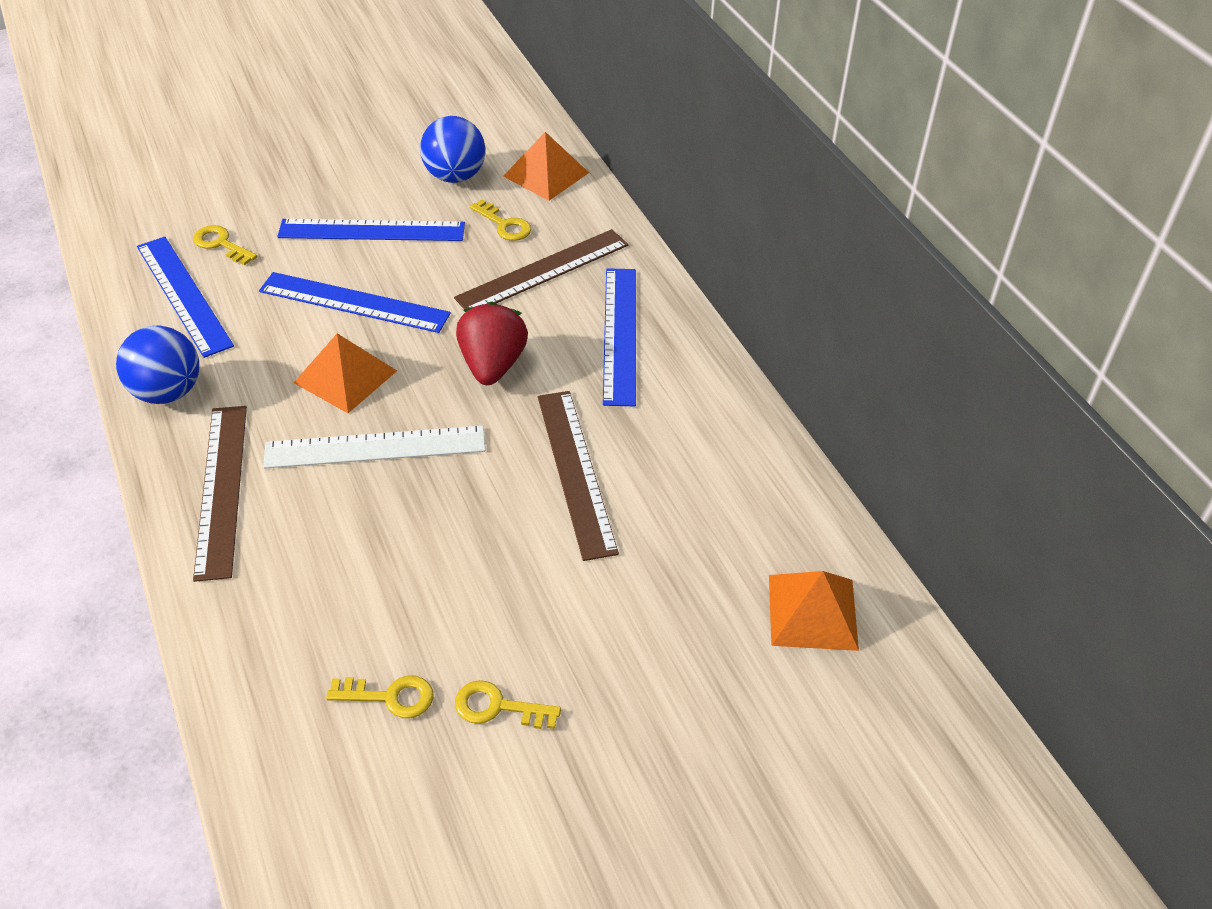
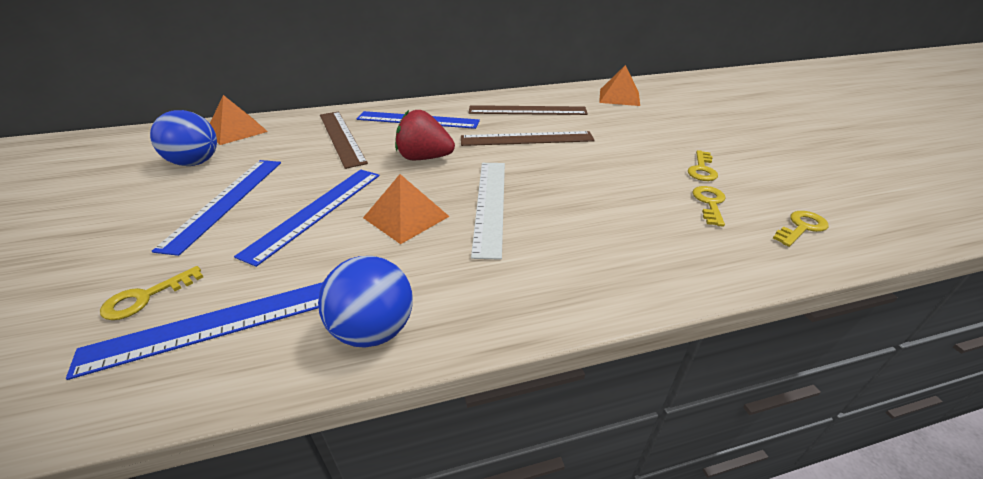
camera: 80 degrees left, 10 degrees down
(221, 489) = (522, 284): brown ruler -> brown ruler (527, 110)
(504, 225) = (278, 147): yellow key -> yellow key (801, 227)

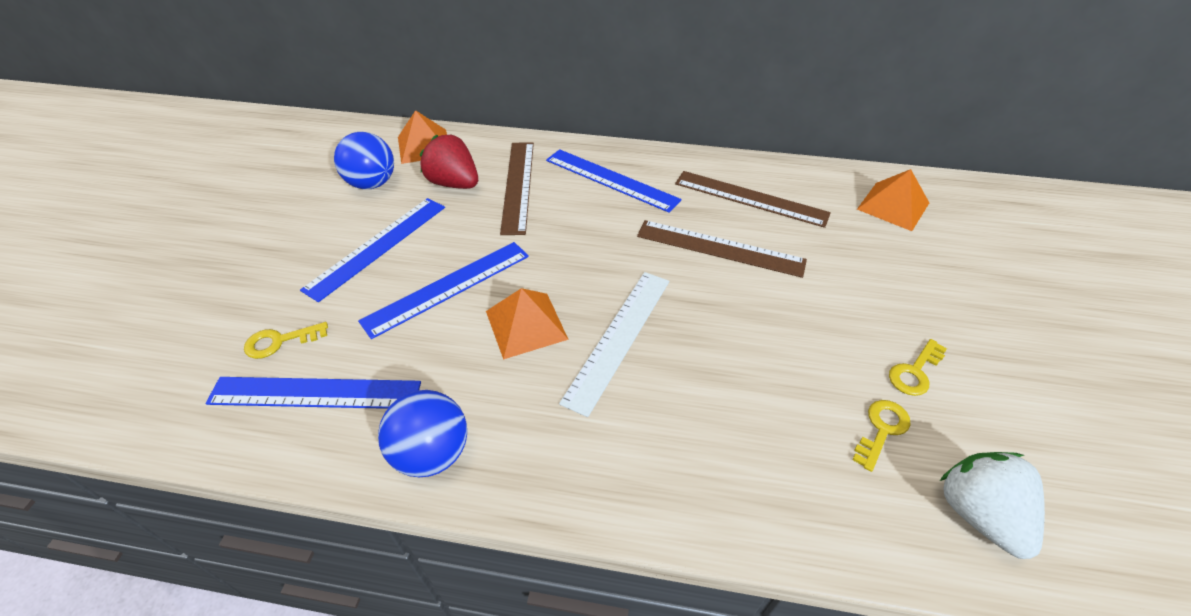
camera: 25 degrees right, 10 degrees up
(424, 158) = (587, 244): red strawberry -> red strawberry (454, 183)
(801, 227) = (978, 514): yellow key -> white strawberry

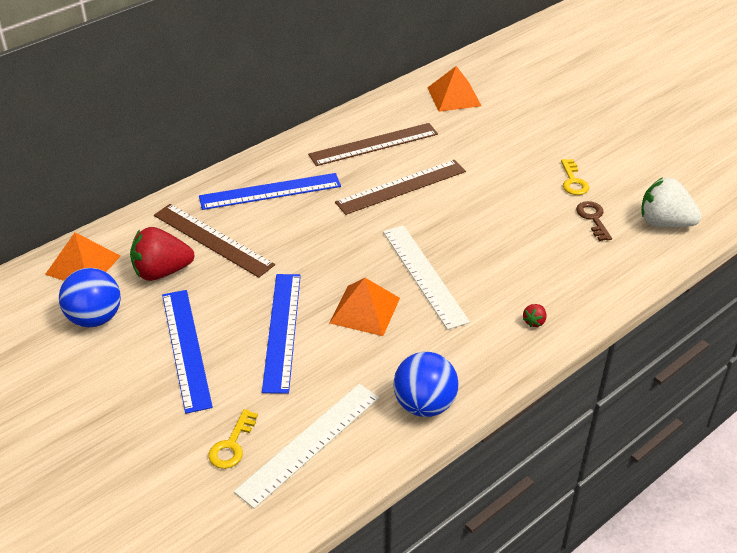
camera: 50 degrees left, 5 degrees down
(315, 393) = (309, 443): blue ruler -> white ruler
(648, 477) = (534, 321): none -> red strawberry
(881, 430) = (593, 218): yellow key -> brown key

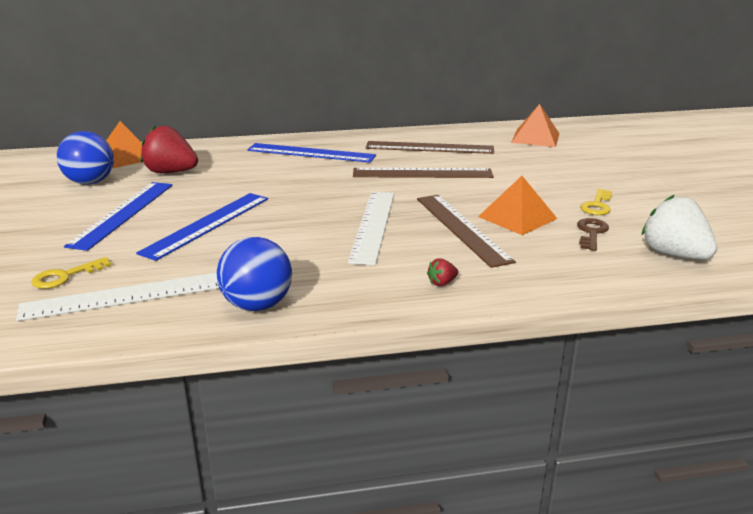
camera: 30 degrees right, 15 degrees down
(212, 239) = (231, 166): brown ruler -> brown ruler (461, 228)
(365, 310) = (291, 232): orange pyramid -> orange pyramid (517, 217)

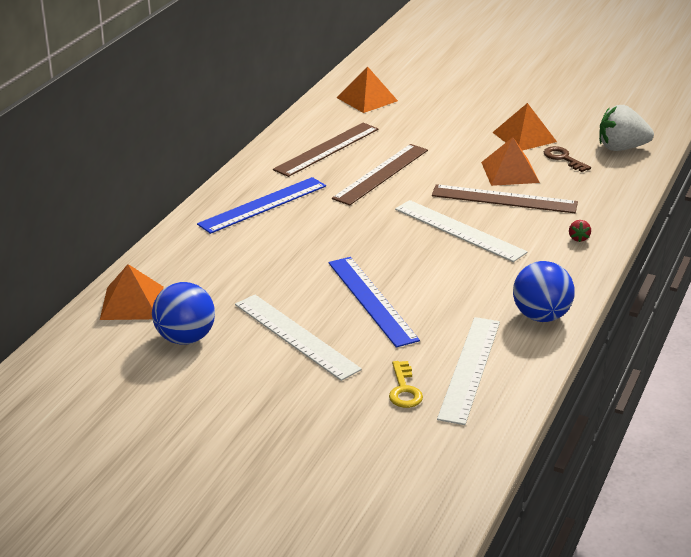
camera: 55 degrees left, 5 degrees up
(123, 214) = (296, 336): blue ruler -> white ruler
(171, 172) = (217, 288): red strawberry -> none
(597, 205) = (524, 137): yellow key -> orange pyramid

